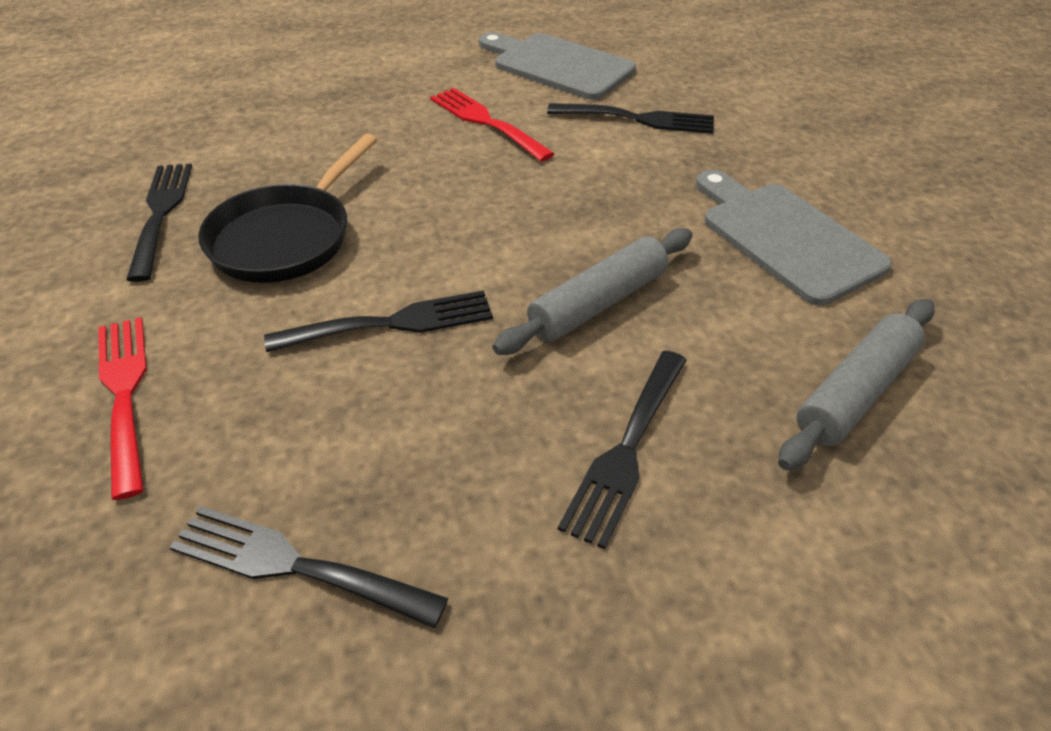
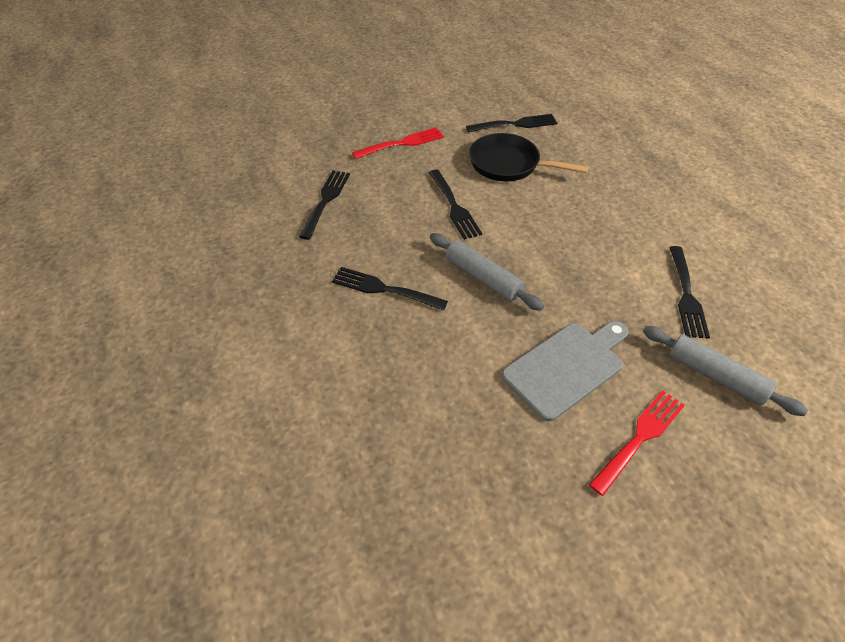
camera: 85 degrees right, 5 degrees up
(487, 122) = (647, 222): red fork -> red fork (639, 438)
(557, 65) = (744, 251): grey cutting board -> none
(856, 393) = (430, 383): grey rolling pin -> grey rolling pin (715, 376)

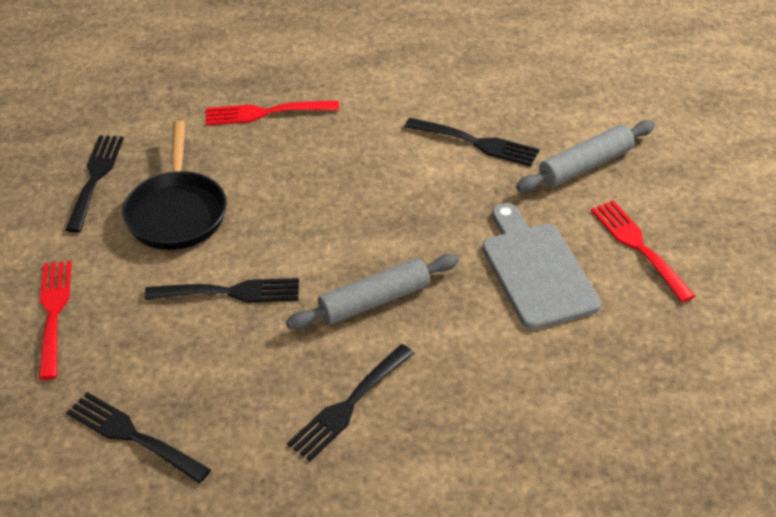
camera: 70 degrees left, 5 degrees down
(508, 164) = (177, 212): black pan -> black pan turned 45 degrees counterclockwise
(628, 175) = (266, 113): none -> red fork

